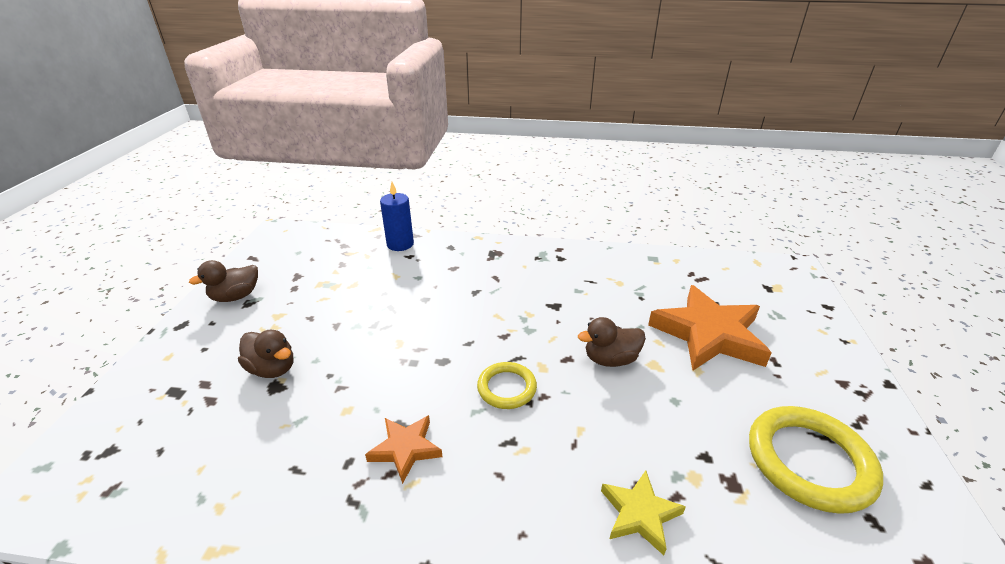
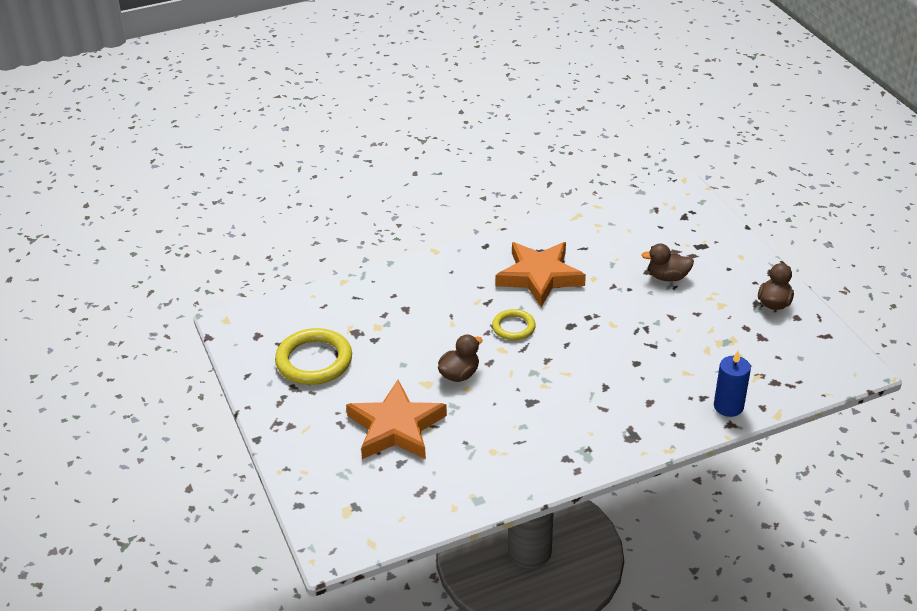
camera: 150 degrees right, 5 degrees up
(405, 449) = (539, 276): orange star -> orange star, size x1.94
(640, 514) = (400, 300): yellow star -> none

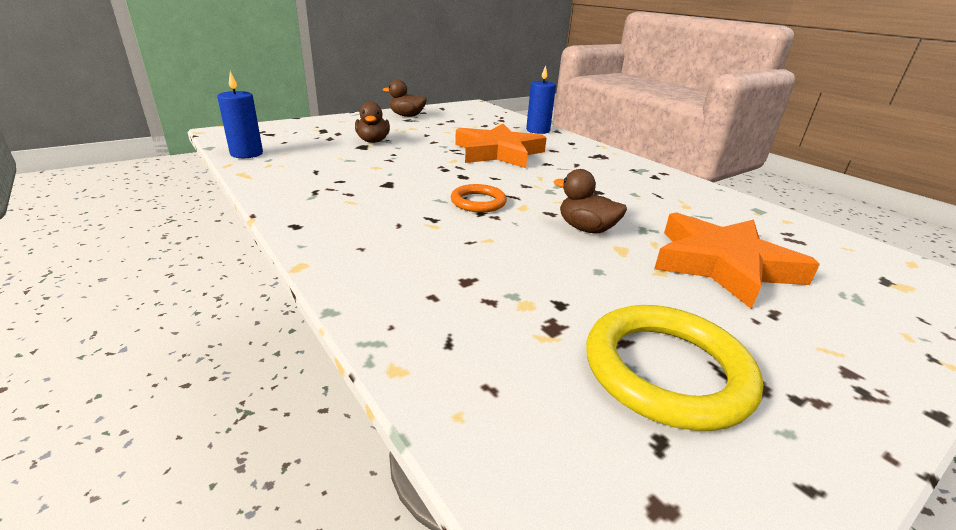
camera: 105 degrees left, 10 degrees down
(513, 327) = (478, 202): yellow ring -> orange ring
(539, 276) = (373, 191): orange star -> orange star (498, 152)
(624, 211) = (246, 154): none -> blue candle

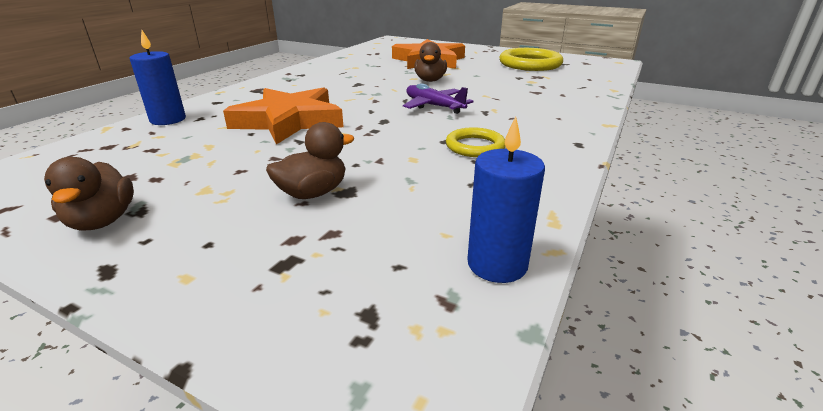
camera: 115 degrees left, 0 degrees up
(362, 188) = (475, 146): none -> yellow ring
(478, 202) = (434, 106): orange ring -> purple plane

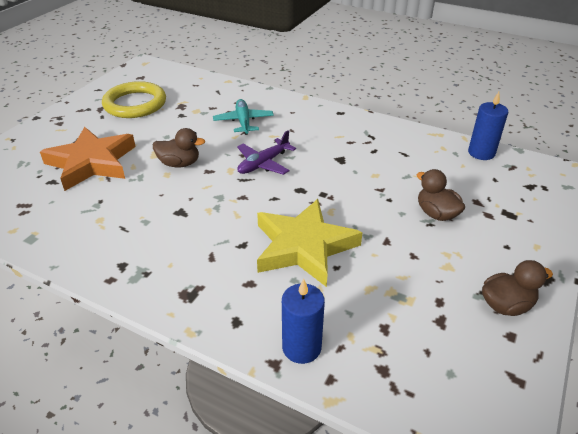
camera: 90 degrees left, 10 degrees up
(289, 121) = (304, 246): orange star -> yellow star
(475, 146) = (350, 149): yellow ring -> none
(519, 97) = (243, 122): none -> turquoise plane

